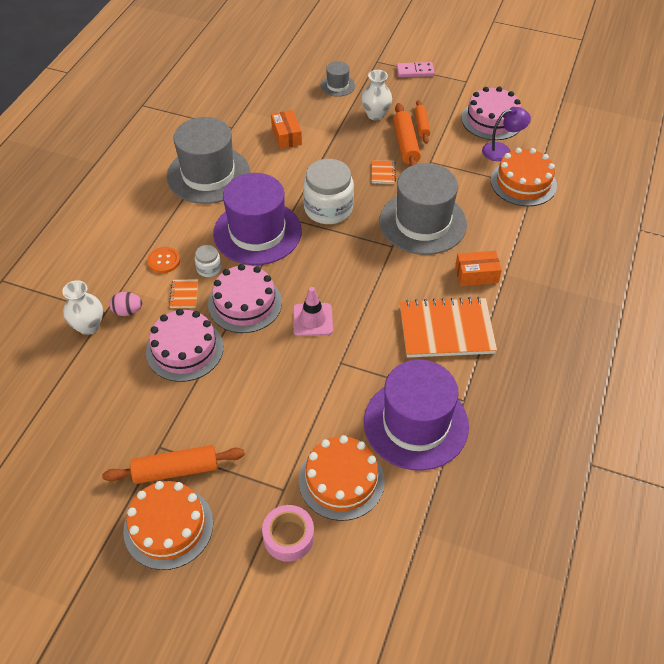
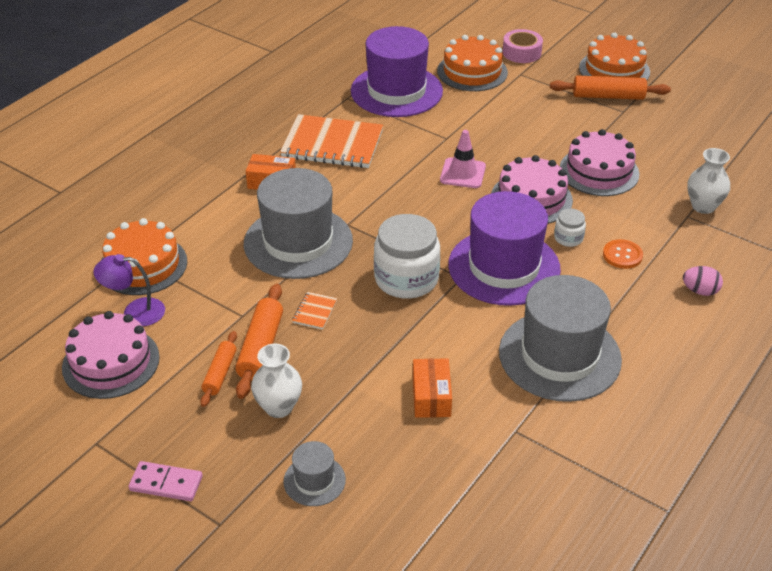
camera: 165 degrees left, 10 degrees down
(128, 311) = (661, 213): pink egg -> pink egg (700, 291)
(184, 294) = (598, 218): orange notebook -> none

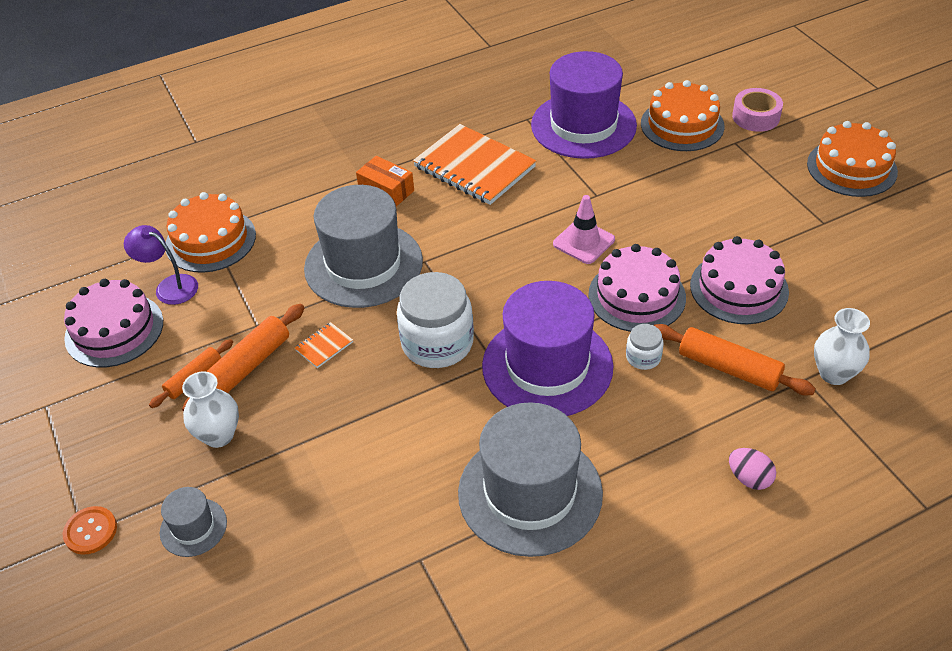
camera: 30 degrees right, 5 degrees up
(166, 483) = (70, 472): pink domino -> none
(431, 397) = (365, 484): orange box -> none
(608, 96) = (819, 199): orange rolling pin -> orange rolling pin (729, 368)
(622, 255) = (689, 400): orange button -> orange button (90, 531)

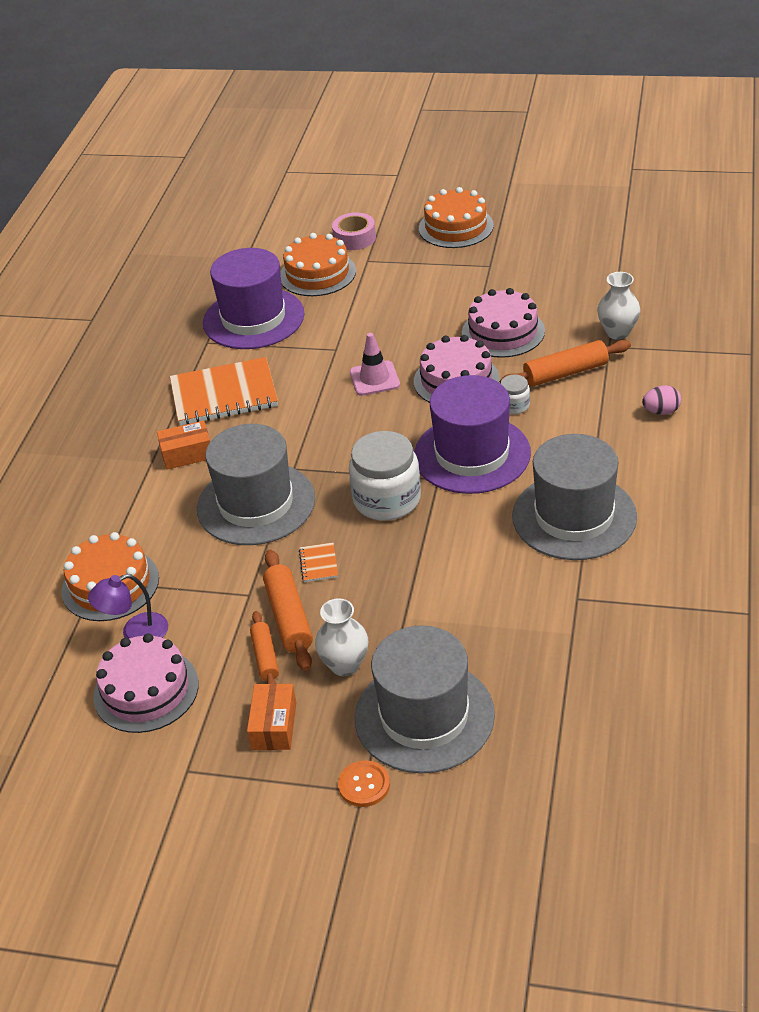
camera: 50 degrees left, 5 degrees down
(122, 431) = (274, 726): none -> orange box
(193, 527) = (424, 716): grey hat -> grey hat, size x2.18

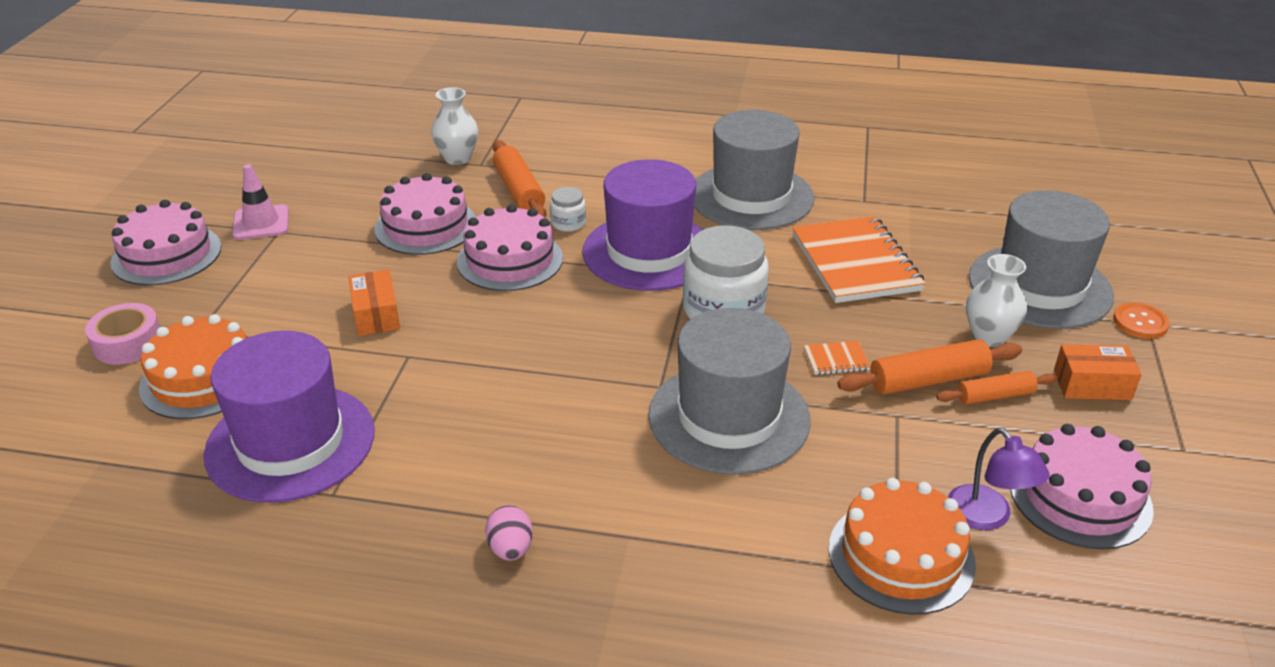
camera: 95 degrees left, 5 degrees down
(187, 454) = (617, 495): orange box -> orange box (376, 314)
(224, 395) = (481, 464): orange notebook -> orange notebook (855, 263)
(374, 379) = (487, 321): pink traffic cone -> pink traffic cone (261, 223)
(456, 227) = (166, 254): orange cake -> pink cake
(661, 411) = (598, 144): pink egg -> pink egg (510, 549)

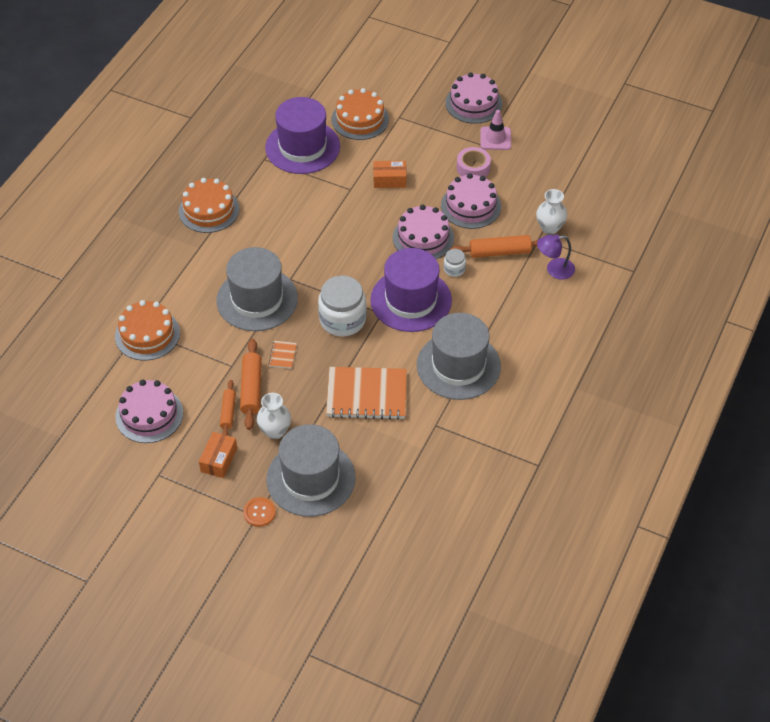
camera: 105 degrees right, 15 degrees up
(128, 343) = (397, 94): pink tape -> pink tape (473, 168)
(510, 549) = (209, 210): pink egg -> orange cake
(987, 517) = (153, 373): purple lamp -> purple lamp (554, 269)

